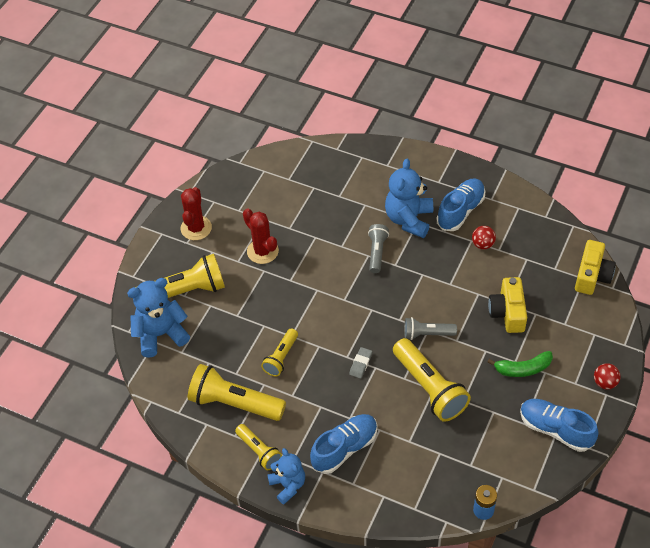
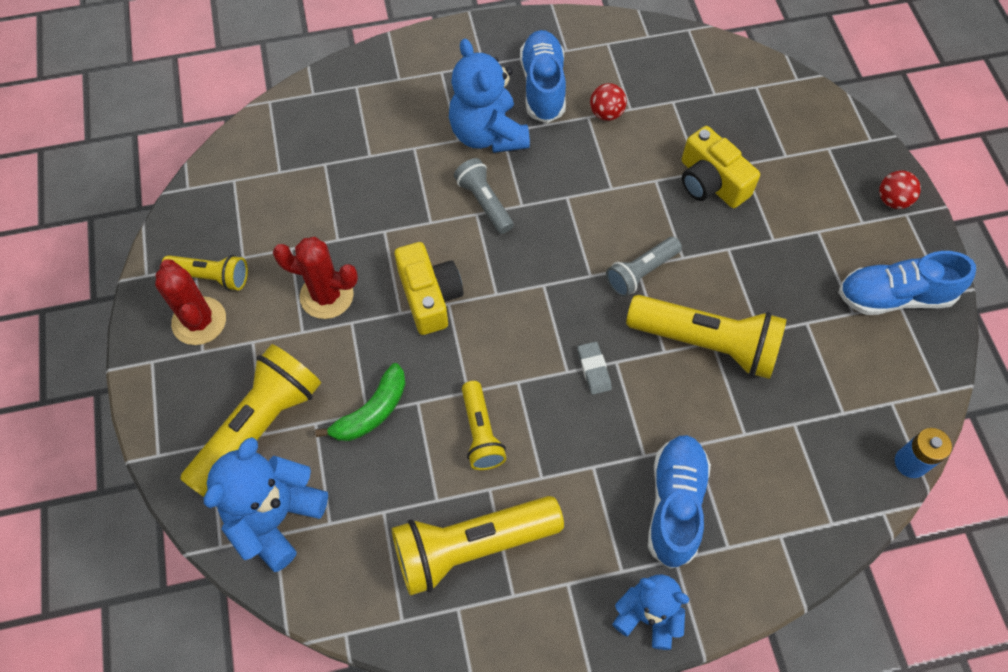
camera: 40 degrees left, 10 degrees up
(259, 451) = (566, 594): yellow flashlight -> yellow flashlight (211, 277)
(523, 369) = (790, 243): green banana -> green banana (371, 411)
(592, 275) = (763, 78): yellow camera -> yellow camera (429, 296)

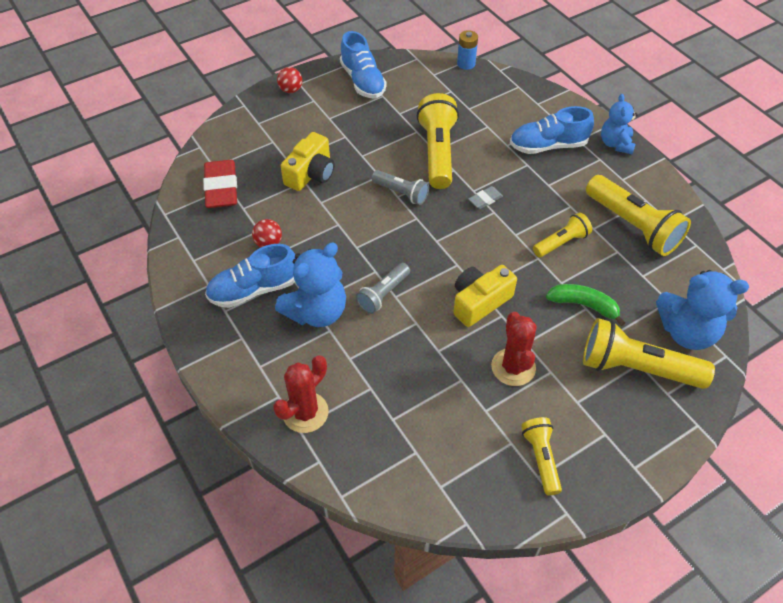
camera: 110 degrees left, 10 degrees down
(199, 321) = (583, 448): red cactus -> red cactus (305, 412)
(714, 87) = (221, 188): none -> red eraser

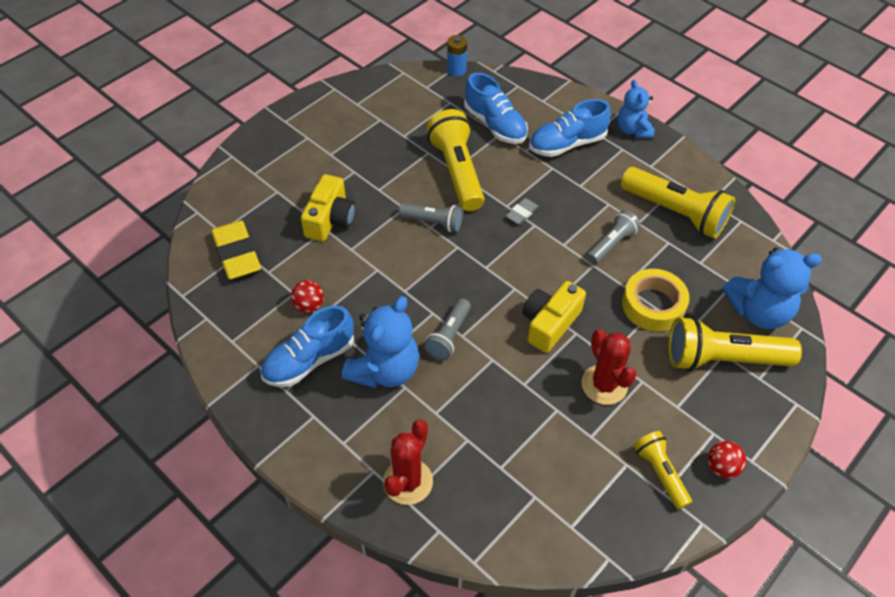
camera: 15 degrees left, 0 degrees up
(221, 188) = (237, 254): red eraser -> yellow eraser
(291, 90) = (278, 130): red ball -> red ball (721, 467)
(363, 81) = (354, 107): blue shoe -> blue shoe (495, 125)
(561, 242) = (611, 244): yellow flashlight -> grey flashlight
(584, 305) = (653, 305): green banana -> yellow tape

